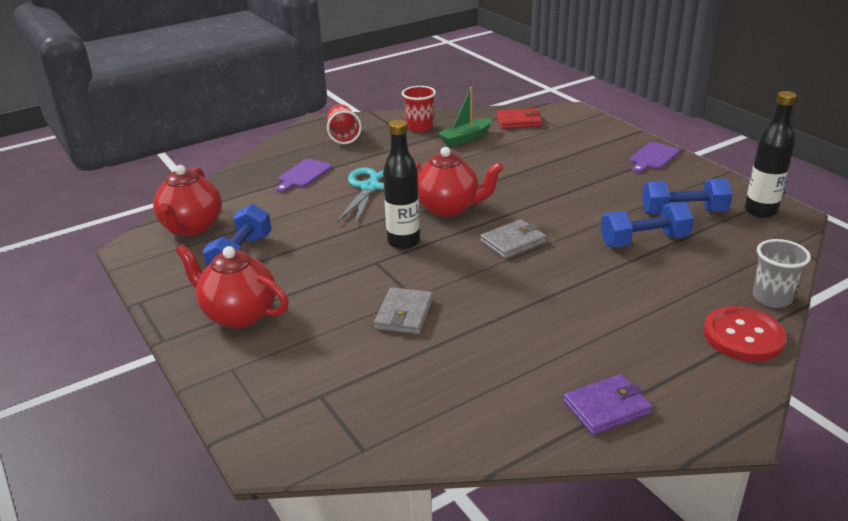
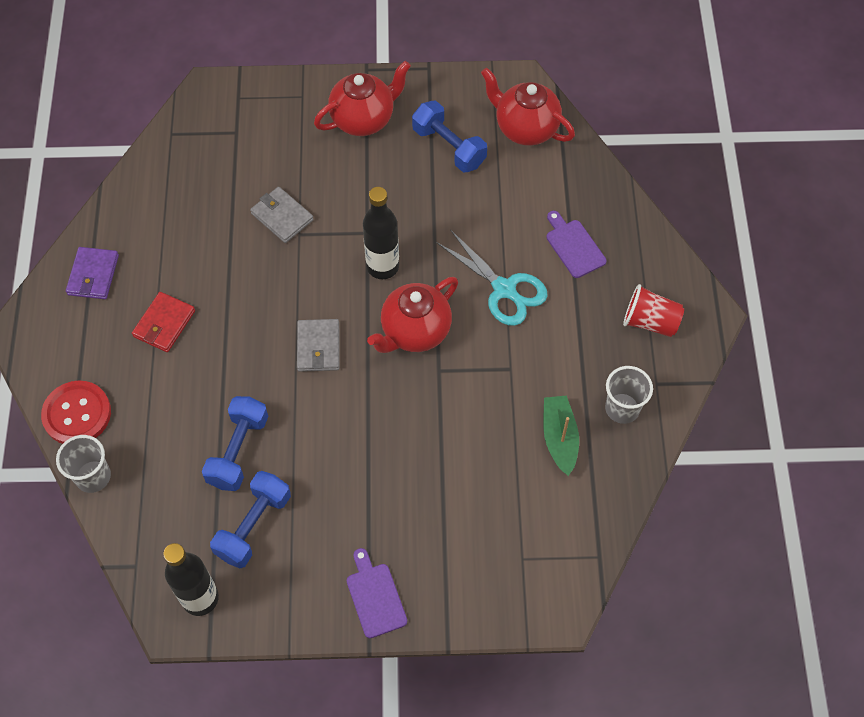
camera: 120 degrees right, 30 degrees up
(419, 127) = (622, 408): red cup -> grey cup
(518, 121) = (568, 524): red wallet -> red wallet (164, 324)

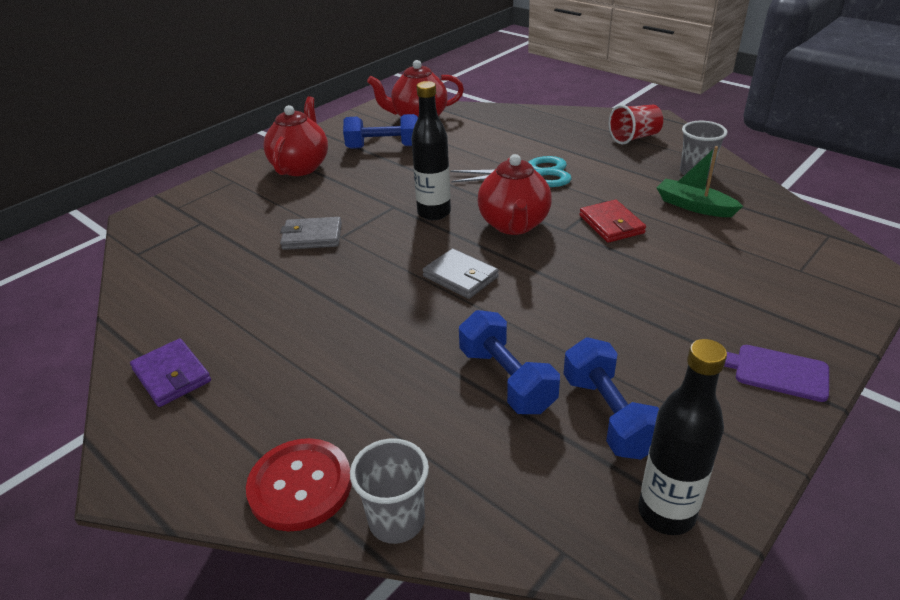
camera: 45 degrees left, 25 degrees down
(164, 324) = (300, 355): red wallet -> red wallet (611, 224)
(574, 246) = (536, 138): purple cutting board -> none

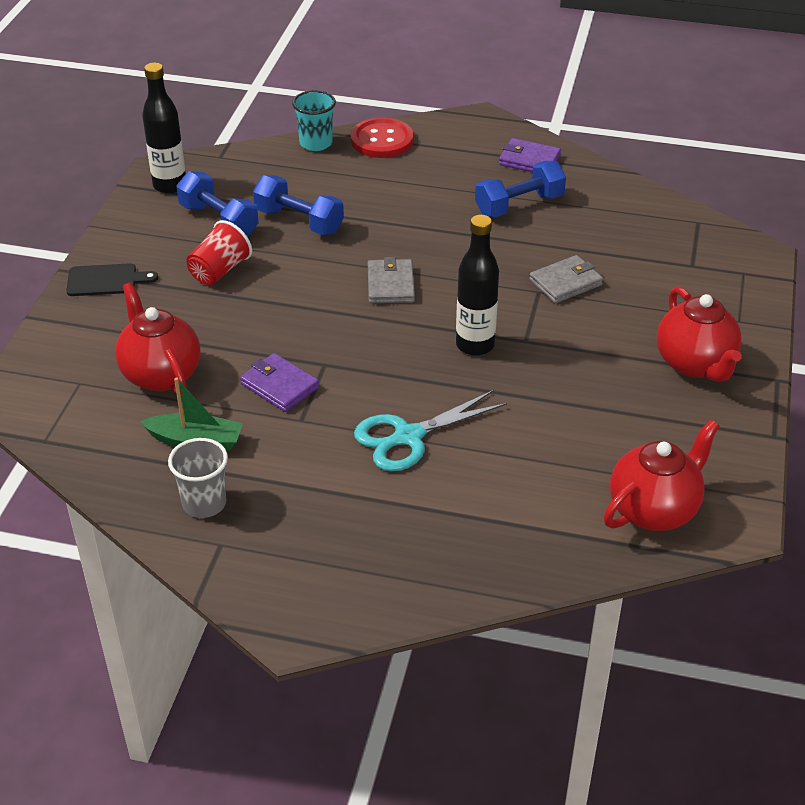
camera: 150 degrees right, 5 degrees up
(383, 147) = (636, 430): blue dumbbell -> blue dumbbell (519, 205)
(397, 520) = (316, 143): grey cup -> turquoise cup
(460, 277) = (390, 285): grey wallet -> grey wallet turned 75 degrees clockwise
(514, 225) = (380, 355): red teapot -> red teapot (161, 374)
(611, 224) = (279, 386): red wallet -> purple wallet
(634, 138) = (309, 561): red cup -> red cup (219, 271)
(776, 372) = (106, 280): purple cutting board -> black cutting board

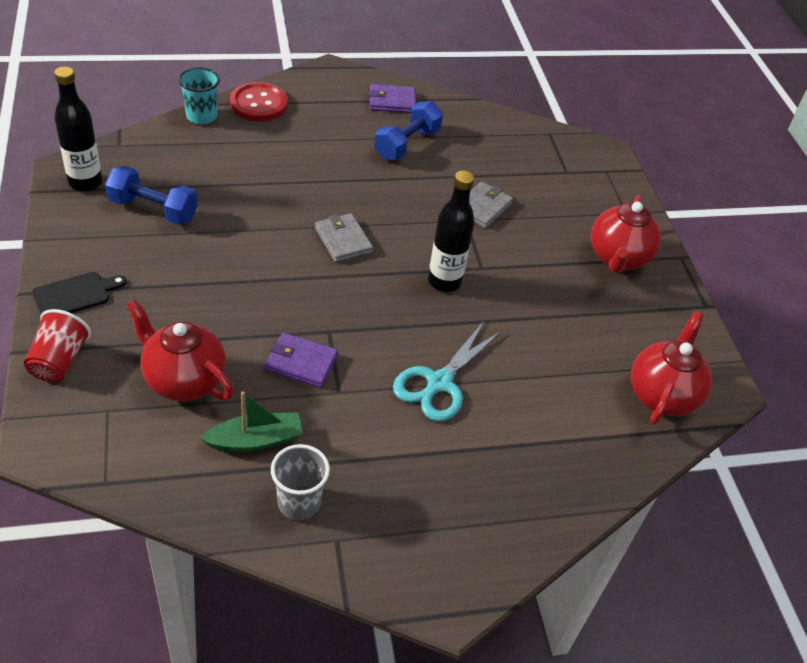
camera: 30 degrees left, 5 degrees up
(219, 271) = (182, 260): red cup -> red cup (59, 361)
(299, 221) = (228, 195): blue dumbbell -> none
(695, 364) = (617, 258): red teapot -> red teapot turned 60 degrees clockwise

